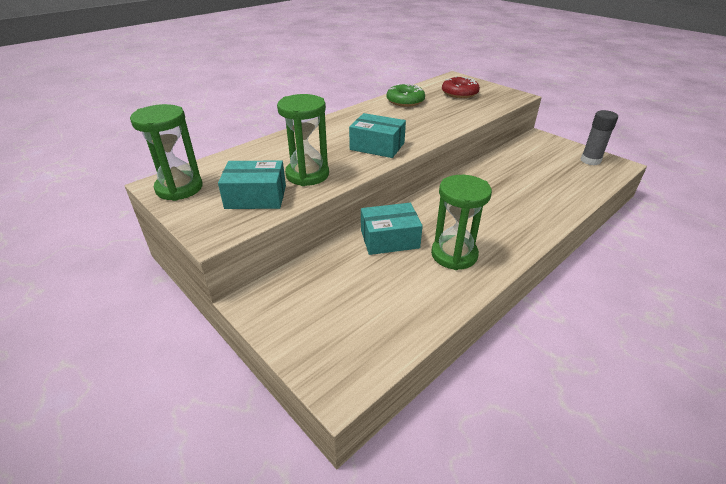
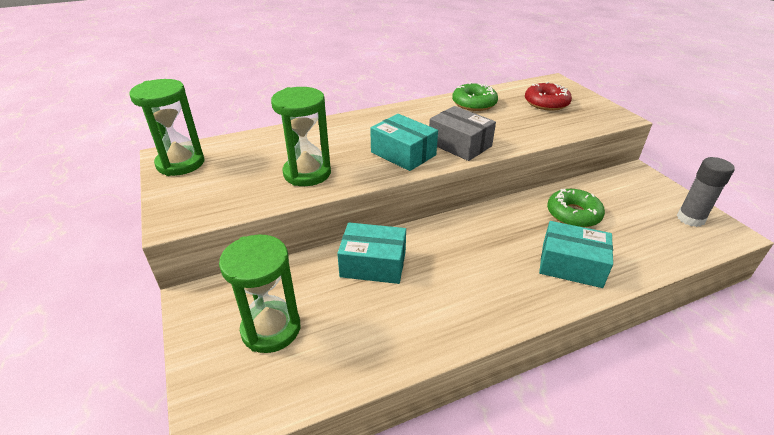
camera: 20 degrees right, 0 degrees up
(256, 197) = (240, 188): turquoise box -> turquoise box (571, 265)
(417, 132) = (459, 144): none -> grey box
(454, 255) = (433, 302): green hourglass -> green hourglass (271, 329)
(514, 173) = (573, 214): none -> green donut

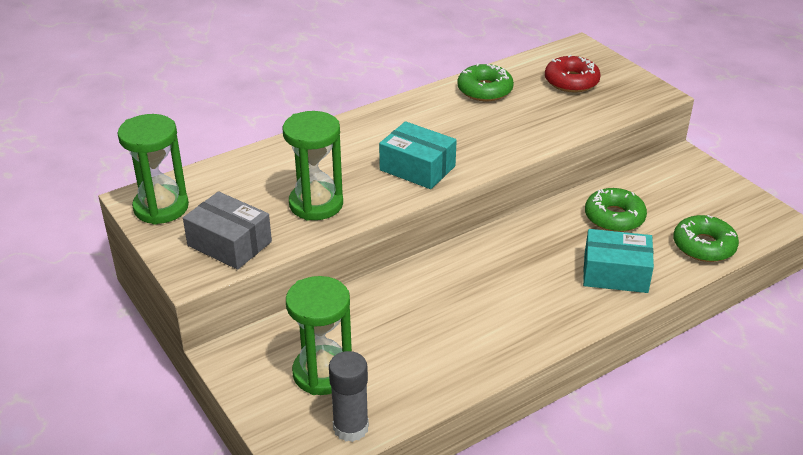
camera: 10 degrees left, 0 degrees up
(373, 264) = (407, 297): turquoise box -> none
(459, 144) = (479, 150): grey box -> grey box (229, 243)
(658, 249) = (704, 246): none -> green donut
(690, 218) = (738, 208): grey glue stick -> grey glue stick (350, 428)

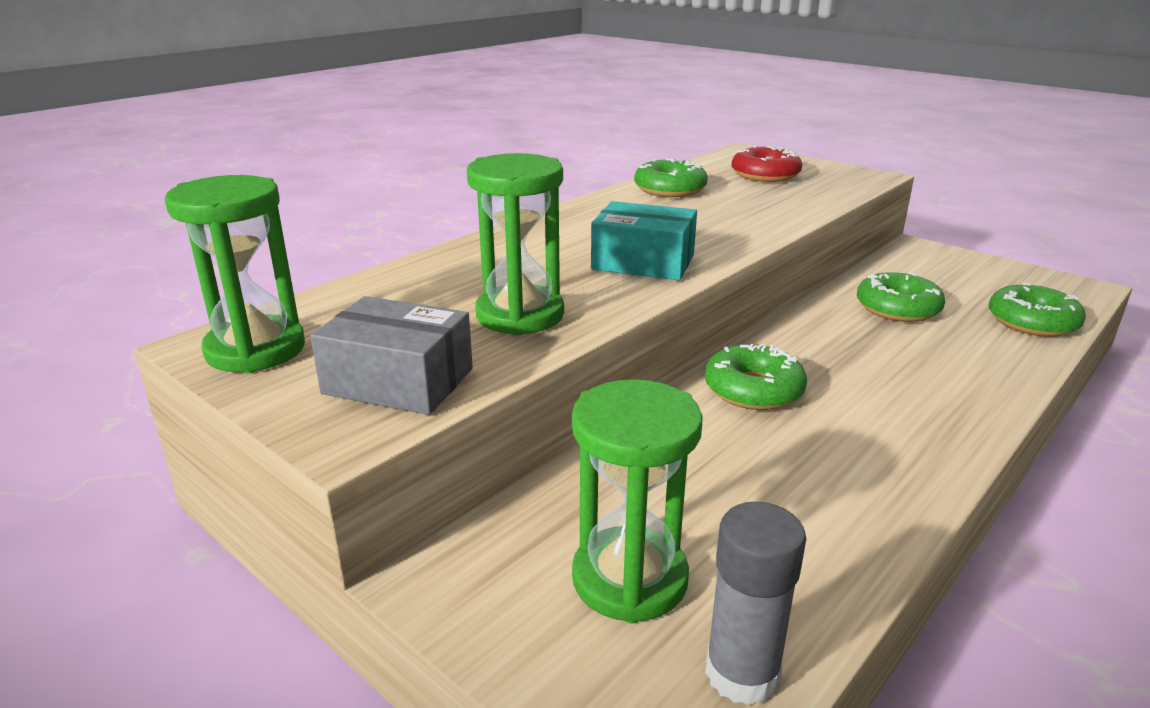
camera: 15 degrees left, 10 degrees down
(463, 269) = (753, 390): none -> green donut
(615, 273) = (959, 365): turquoise box -> none

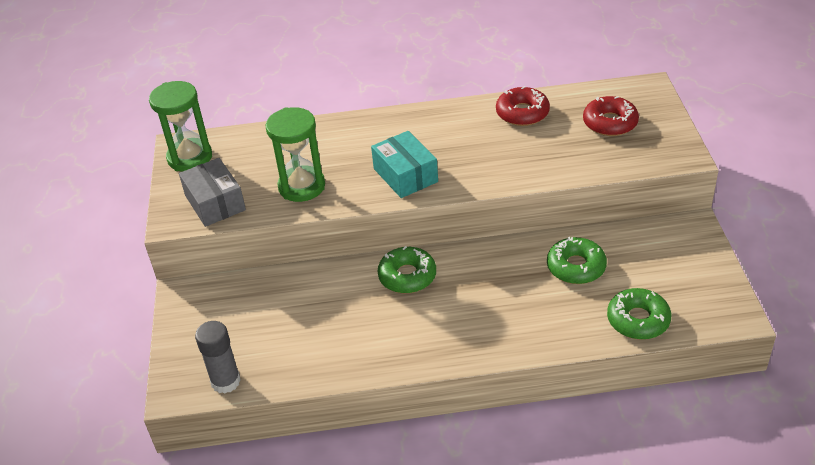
camera: 45 degrees right, 15 degrees up
(629, 579) = (237, 330): green hourglass -> none
(670, 189) = (522, 113): green donut -> red donut

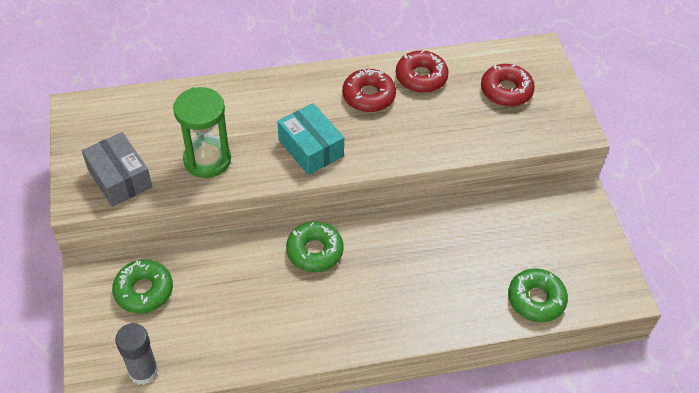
camera: 10 degrees left, 10 degrees up
(190, 157) = (88, 123): green hourglass -> none
(467, 130) = (368, 96): none -> red donut
(576, 267) = (475, 241): green donut -> green donut (144, 291)

